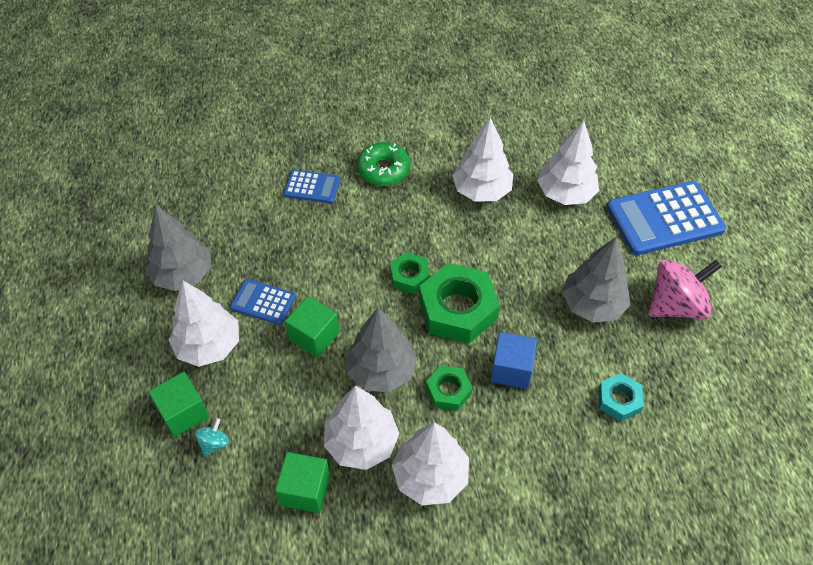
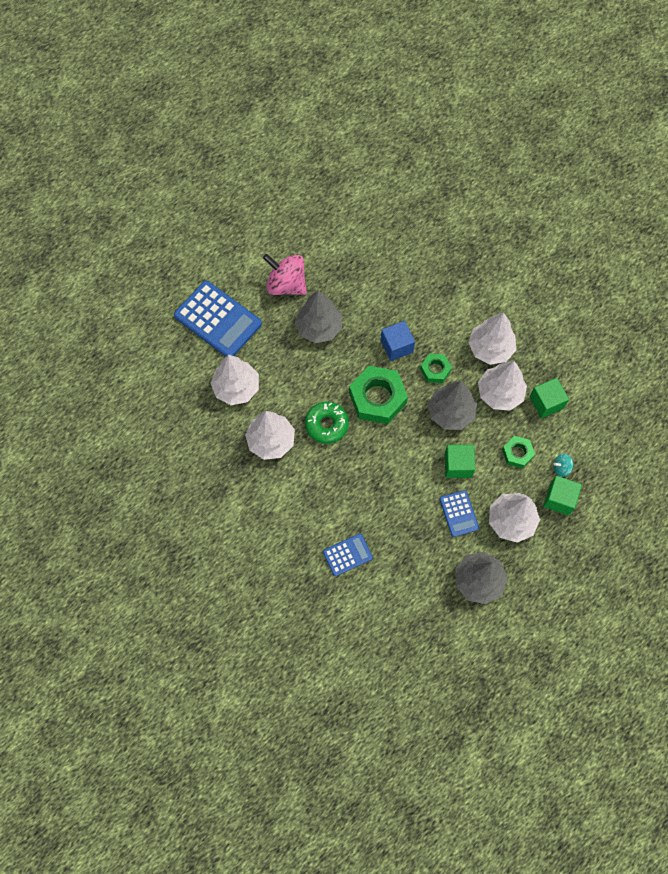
camera: 125 degrees left, 15 degrees up
(312, 187) = (347, 555): blue calculator -> blue calculator turned 90 degrees clockwise
(383, 170) = (297, 517): green donut -> green donut (326, 425)
(409, 276) = (374, 440): green nut -> green nut (517, 453)
(619, 400) = (374, 284): turquoise nut -> none

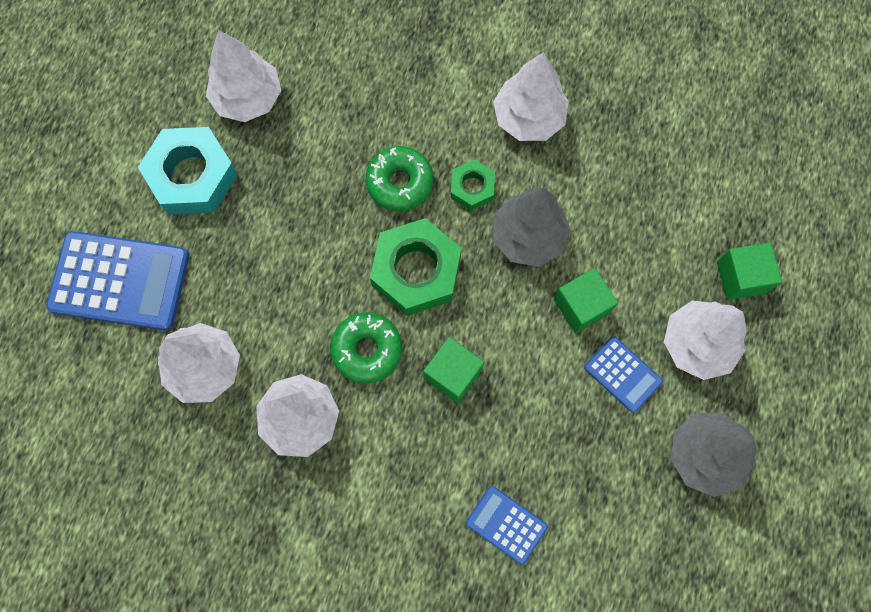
camera: 30 degrees left, 5 degrees up
(286, 285) = (192, 176): pink spinning top -> turquoise nut
(319, 327) = (275, 214): grey tree -> none
(347, 555) = (506, 524): blue calculator -> blue calculator turned 90 degrees counterclockwise
(396, 346) = (400, 182): blue cube -> green donut
(499, 393) = (577, 174): white tree -> white tree (248, 98)
(517, 453) = (649, 245): green nut -> none
(546, 403) = (645, 153): green cube -> green cube (453, 374)
(561, 468) = (718, 232): turquoise spinning top -> none

